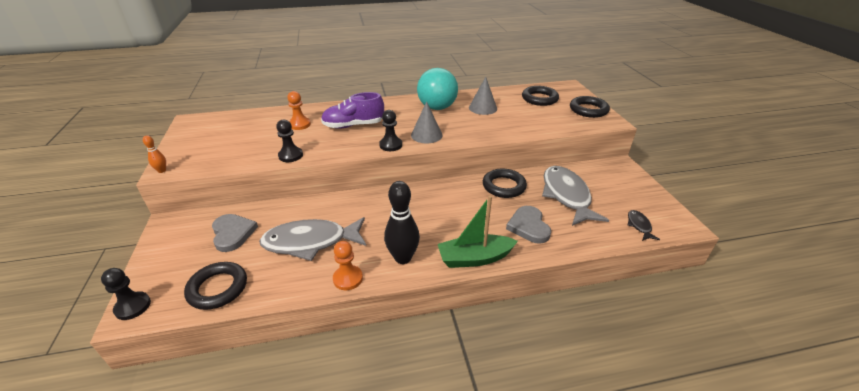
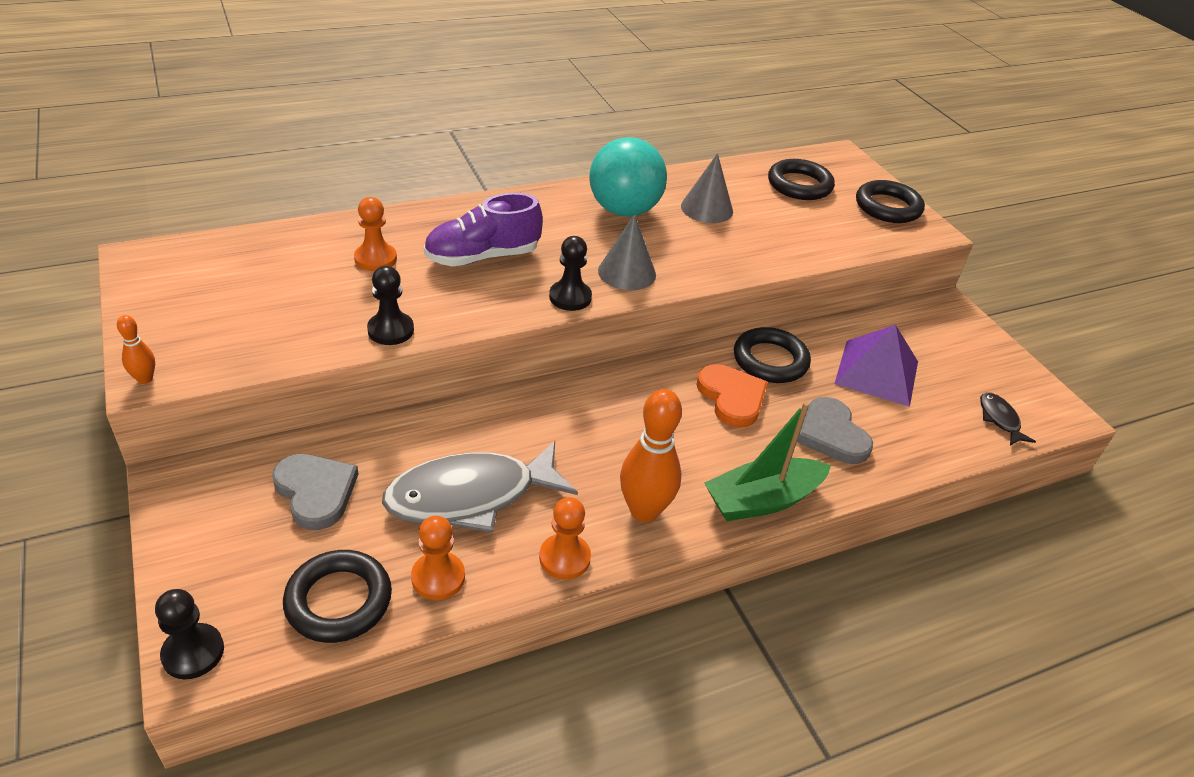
camera: 15 degrees left, 5 degrees up
(275, 282) = (438, 577): none -> orange pawn
(403, 258) = (644, 511): black bowling pin -> orange bowling pin
(475, 203) = (732, 397): none -> orange heart
(566, 196) = (877, 372): grey fish -> purple pyramid

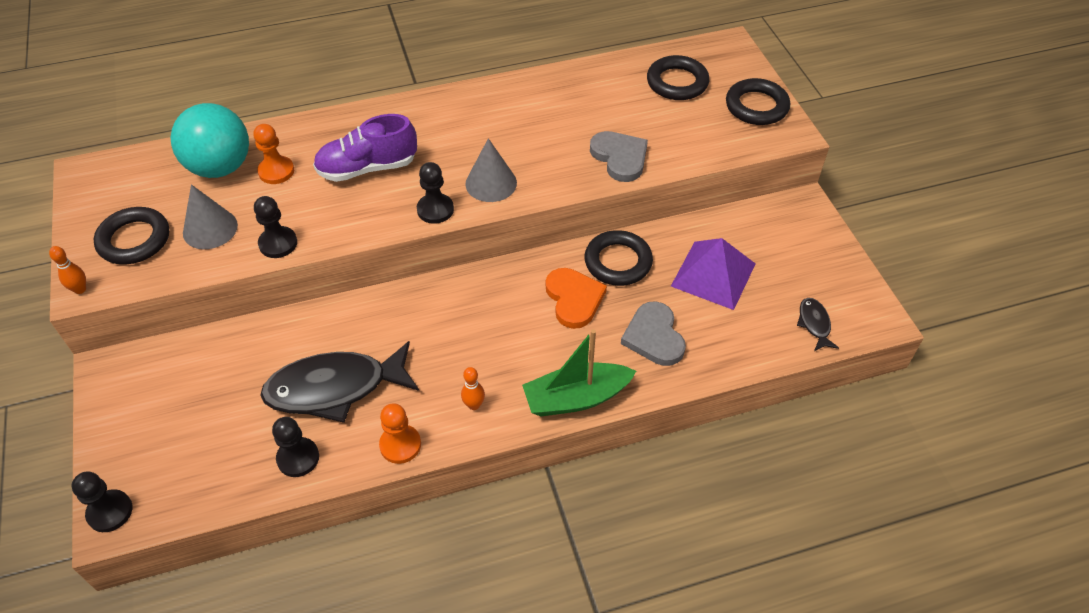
camera: 10 degrees right, 10 degrees up
(316, 492) = (214, 381): grey heart -> grey heart (620, 157)
(339, 601) = (220, 474): black ring -> black ring (134, 240)
(438, 577) = (298, 458): orange pawn -> black pawn
(471, 496) = (335, 388): grey fish -> black fish
(624, 210) = (503, 115): turquoise ball -> turquoise ball (220, 167)
(644, 511) = (474, 405): orange bowling pin -> orange bowling pin, size x0.48
(707, 208) = (581, 112): grey cone -> grey cone (210, 229)

